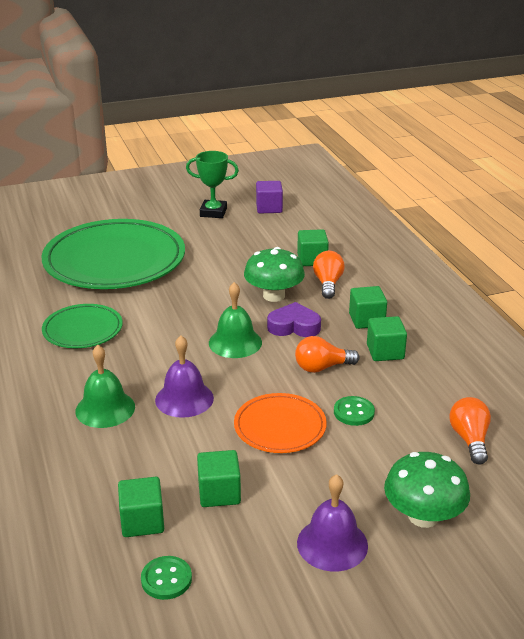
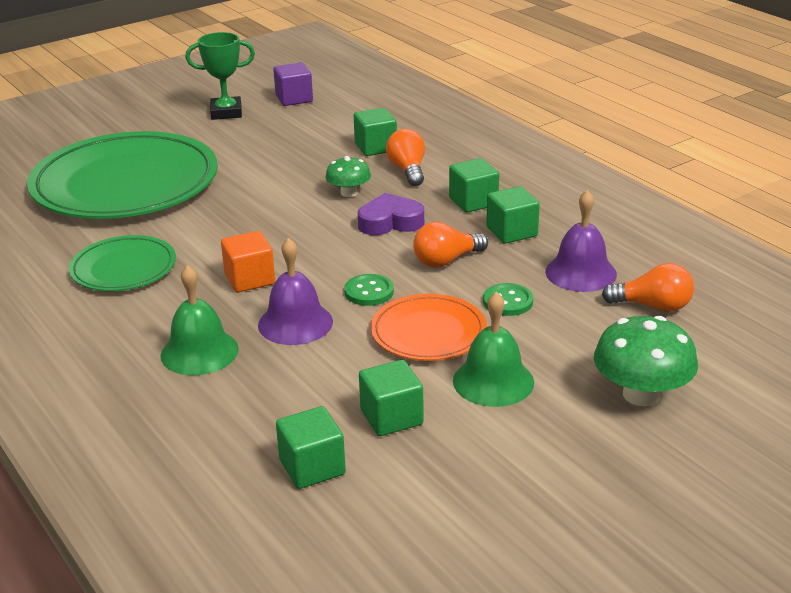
camera: 15 degrees left, 0 degrees up
(166, 579) = (375, 524): green button -> green button (369, 292)
(168, 355) = (250, 279): none -> orange cube
(235, 342) = (327, 251): green bell -> green bell (493, 381)
(274, 296) = (349, 193): green mushroom -> green mushroom, size x0.60
(332, 544) = (553, 444): purple bell -> purple bell (580, 272)
(469, 439) = (652, 306): orange light bulb -> orange light bulb turned 120 degrees clockwise

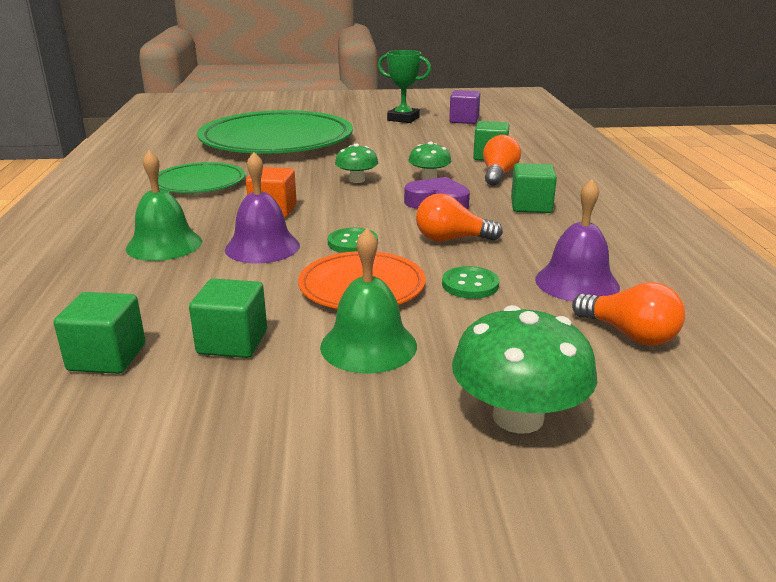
camera: 30 degrees right, 5 degrees down
(283, 216) = (357, 180): none -> green mushroom
(511, 232) = (541, 234): green cube -> none

